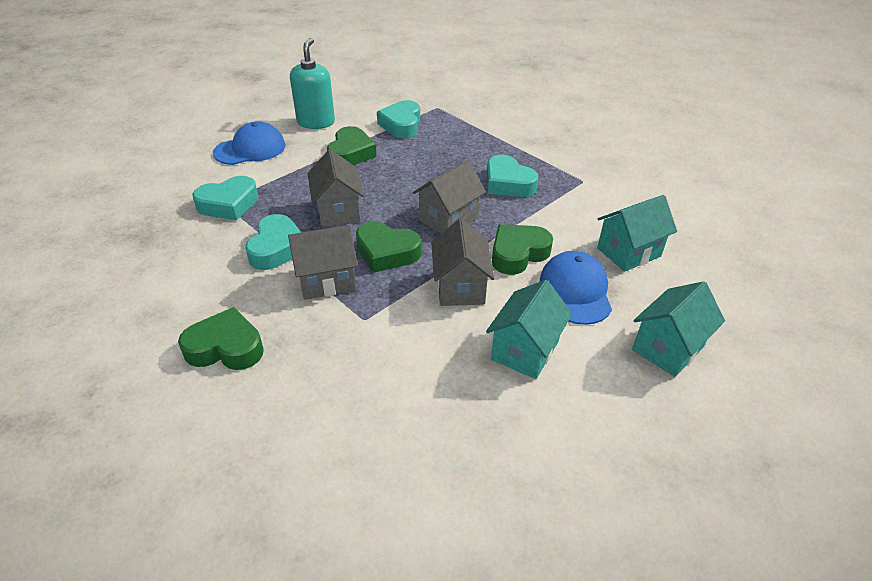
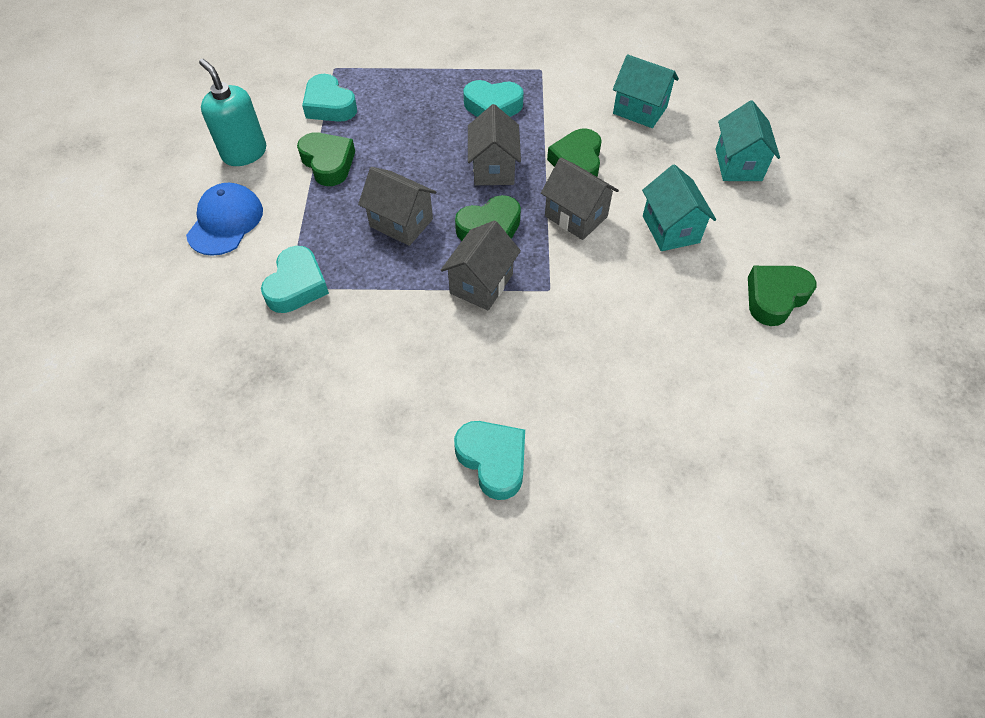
camera: 45 degrees left, 15 degrees up
(225, 347) = (489, 389): green heart -> green heart (775, 297)
(277, 248) = (403, 289): turquoise heart -> turquoise heart (493, 460)
(575, 291) = (645, 164): blue cap -> none
(628, 252) = (640, 110): turquoise house -> turquoise house turned 75 degrees counterclockwise

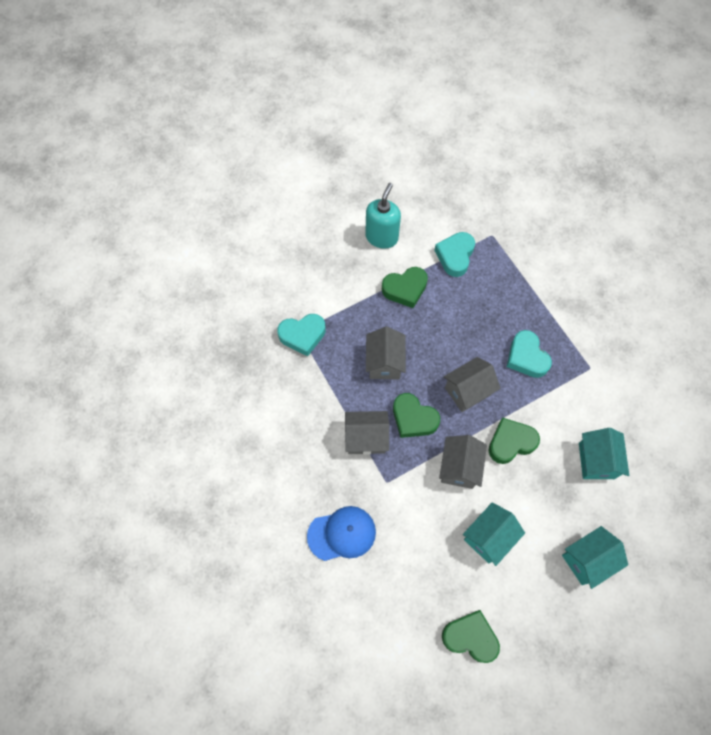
camera: 60 degrees right, 10 degrees up
(225, 222) = (323, 266): blue cap -> blue cap (342, 534)
(328, 163) = (405, 289): green heart -> green heart turned 45 degrees clockwise
(493, 460) = (249, 514): turquoise heart -> none

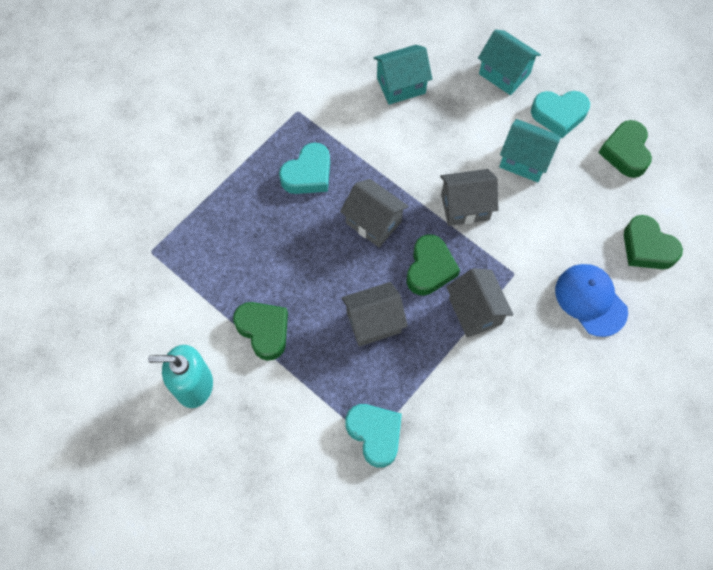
camera: 110 degrees left, 0 degrees up
(455, 256) = (196, 286): turquoise heart -> turquoise heart (559, 115)
(510, 442) = (415, 165): green heart -> green heart (647, 247)

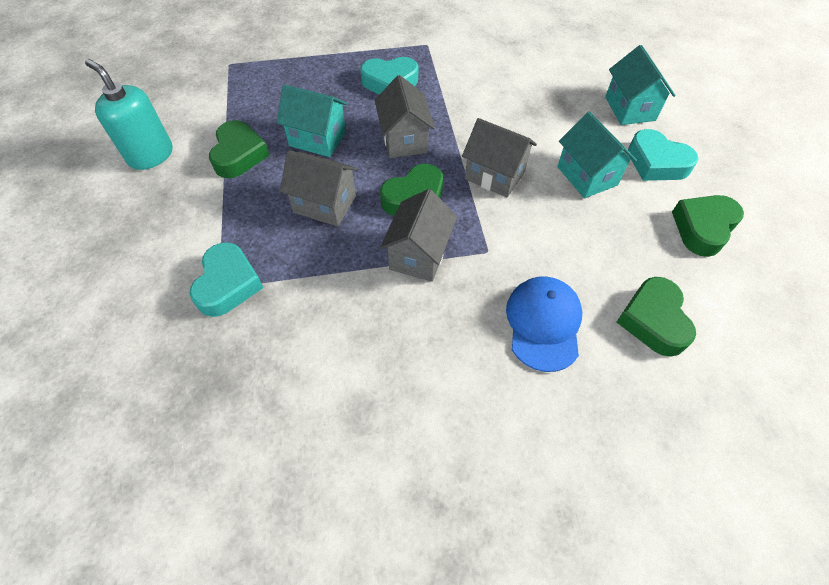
camera: 40 degrees right, 10 degrees down
(401, 85) = (527, 70): turquoise house -> turquoise house (317, 139)

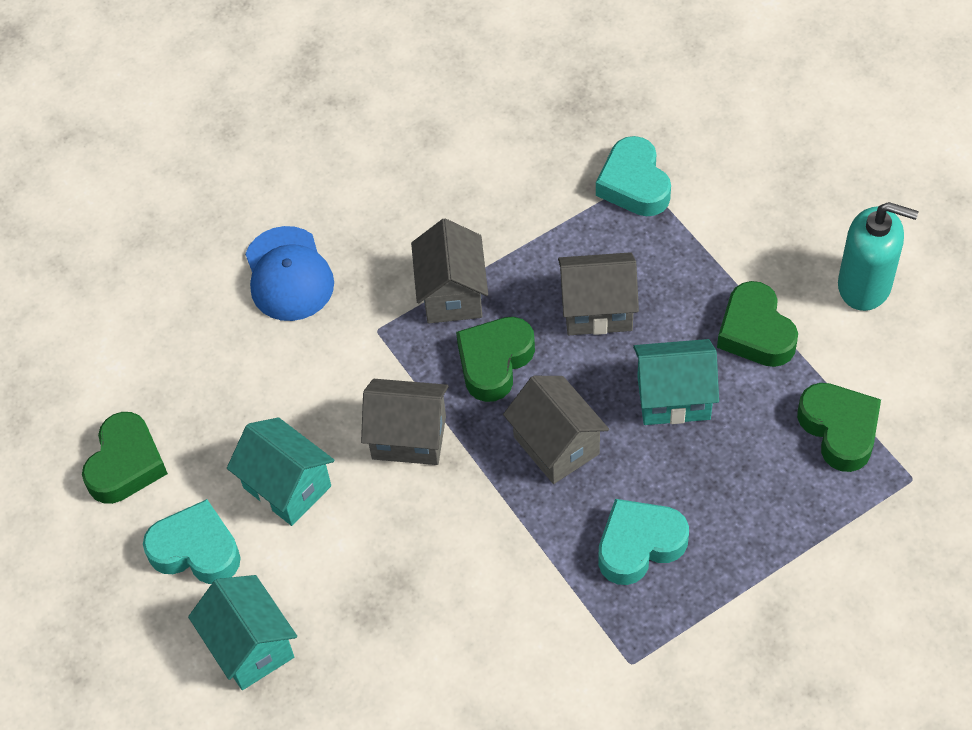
camera: 160 degrees right, 0 degrees up
(653, 320) = (174, 323): green heart -> green heart (839, 430)

